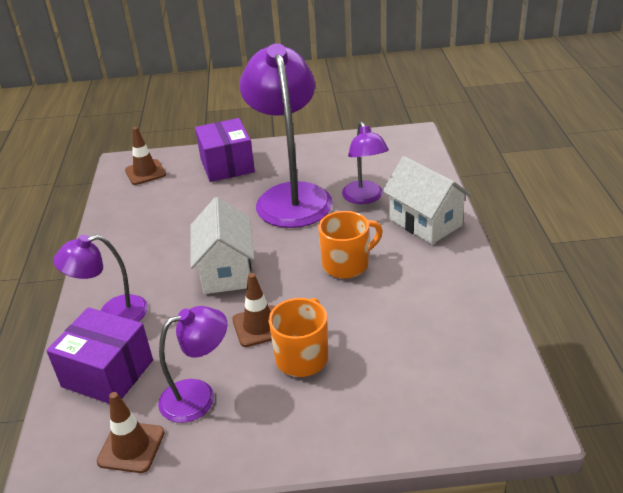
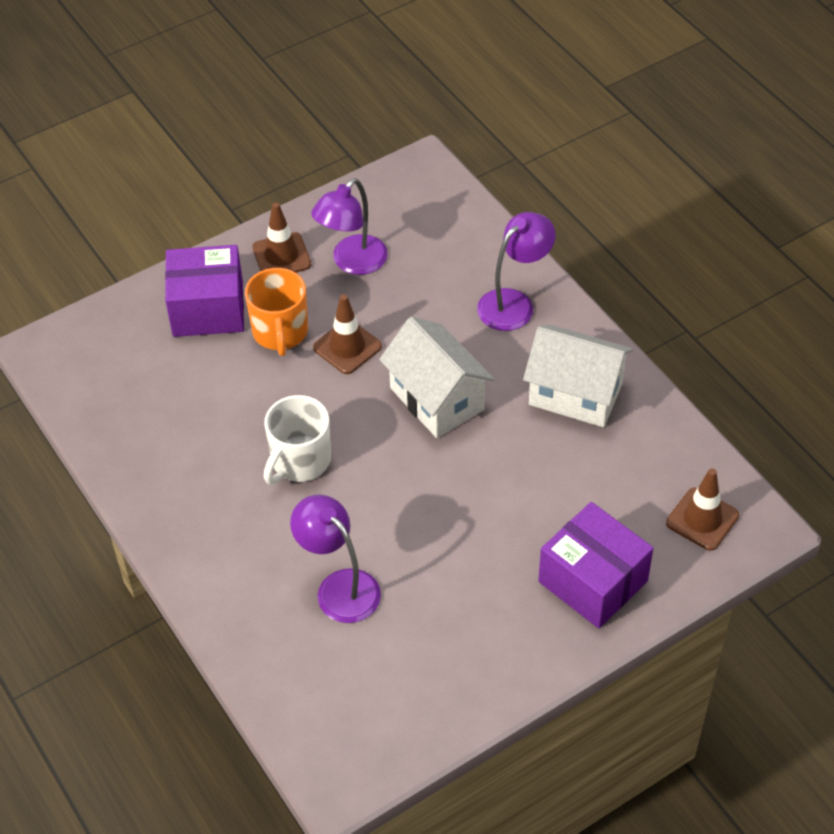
camera: 150 degrees right, 15 degrees up
(107, 373) = (456, 249): purple box -> purple box (208, 309)
(131, 447) = (375, 206): brown traffic cone -> brown traffic cone (281, 256)
(291, 196) = (447, 551): purple lamp -> none
(347, 264) = (300, 461): orange mug -> white mug
(425, 222) = (233, 569): white house -> white house (575, 394)

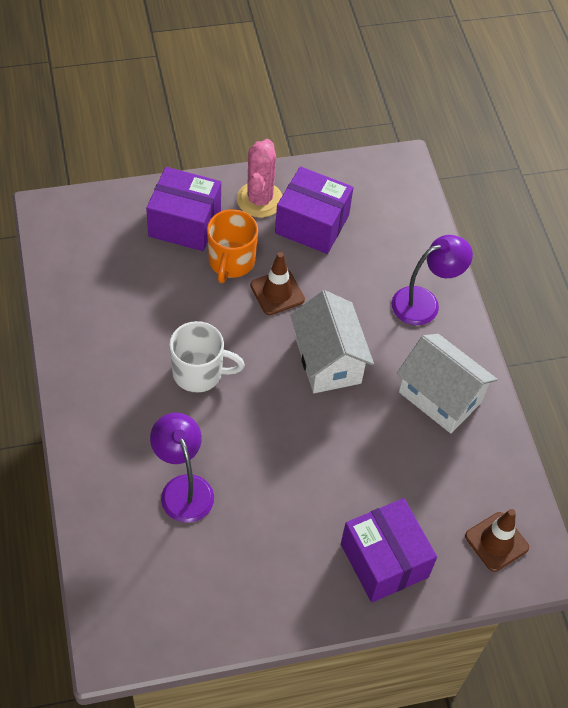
camera: 15 degrees right, 5 degrees up
(281, 256) = (259, 200): brown traffic cone -> pink cactus
(300, 461) = (199, 372): white mug -> white mug turned 135 degrees counterclockwise
(352, 262) = (312, 224): purple lamp -> purple box

